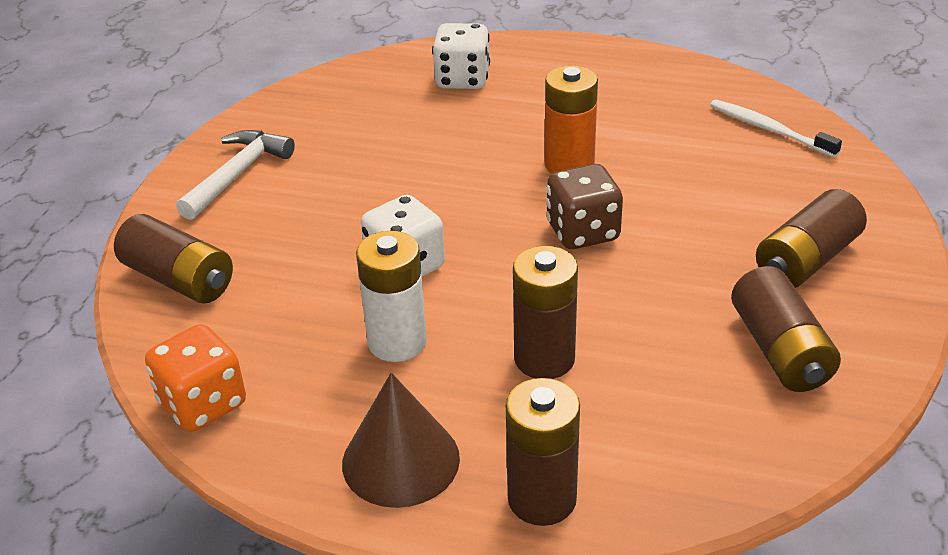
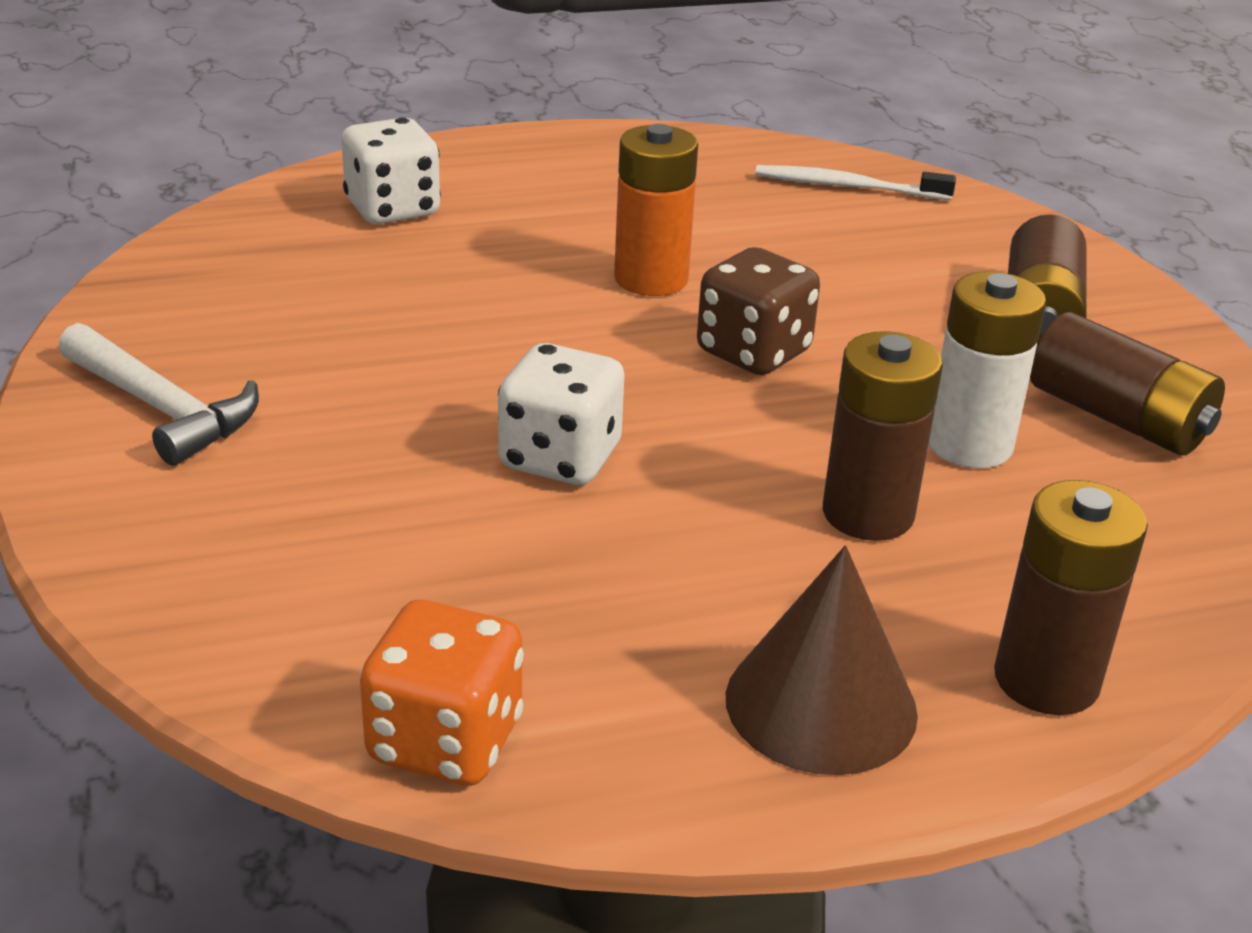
camera: 35 degrees left, 5 degrees down
(179, 279) = (214, 580): brown battery -> none
(237, 175) = (161, 408): white hammer -> white hammer turned 135 degrees clockwise
(397, 342) = (652, 557): white battery -> white battery (969, 445)

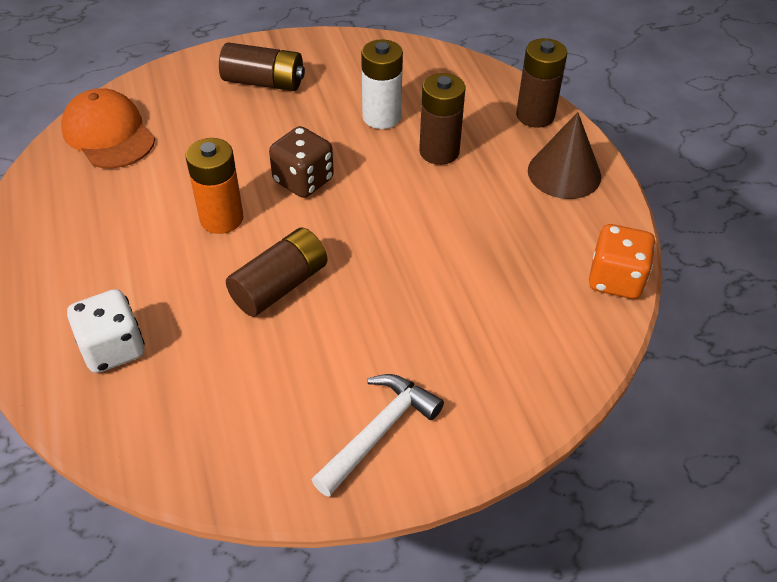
camera: 90 degrees left, 15 degrees up
(560, 458) = (409, 252): white dice -> none
(847, 187) = (108, 134): white toothbrush -> orange cap
(1117, 418) = (355, 72): brown battery -> brown battery (280, 285)

